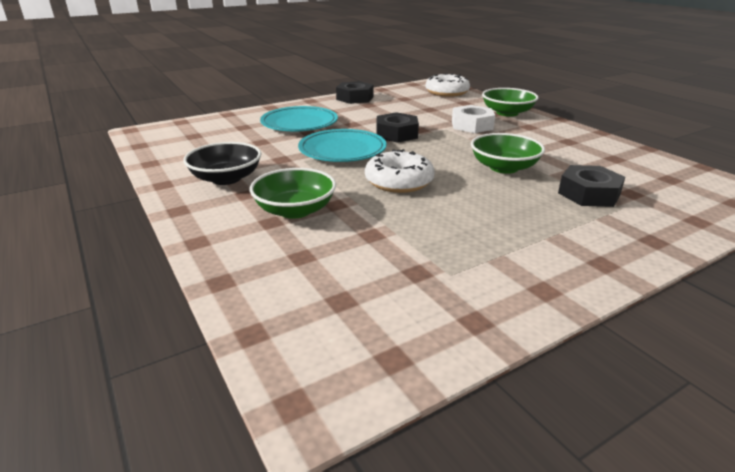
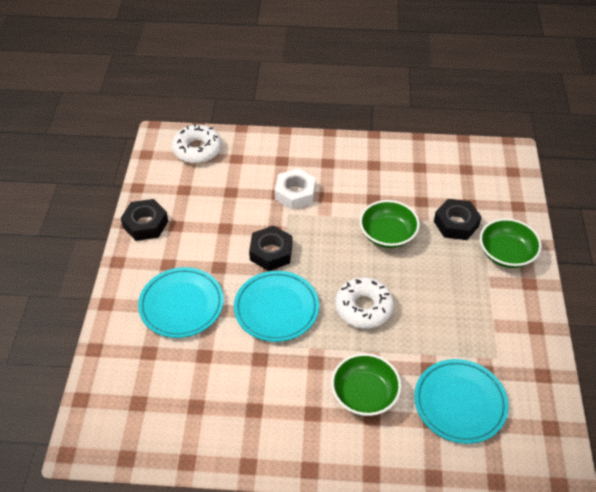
camera: 55 degrees left, 20 degrees up
(226, 178) = (271, 415): black bowl -> none
(347, 267) = (460, 403): none -> turquoise plate
(507, 113) = (288, 152): green bowl -> green bowl (506, 254)

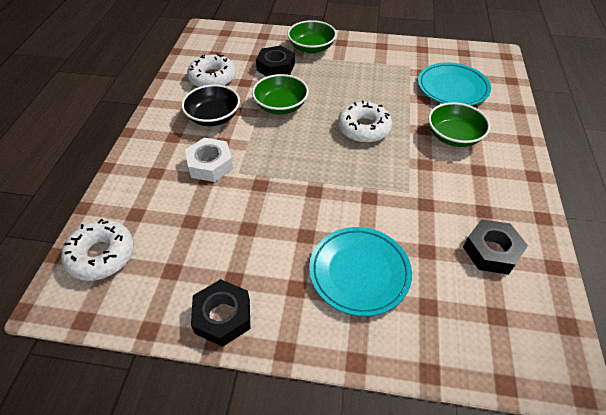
camera: 85 degrees left, 0 degrees up
(271, 252) = (291, 188): black nut -> black nut (491, 251)
(276, 308) = (364, 188): turquoise plate -> none
(360, 185) = (213, 117): none -> black bowl
(421, 175) = (212, 78): none -> white donut

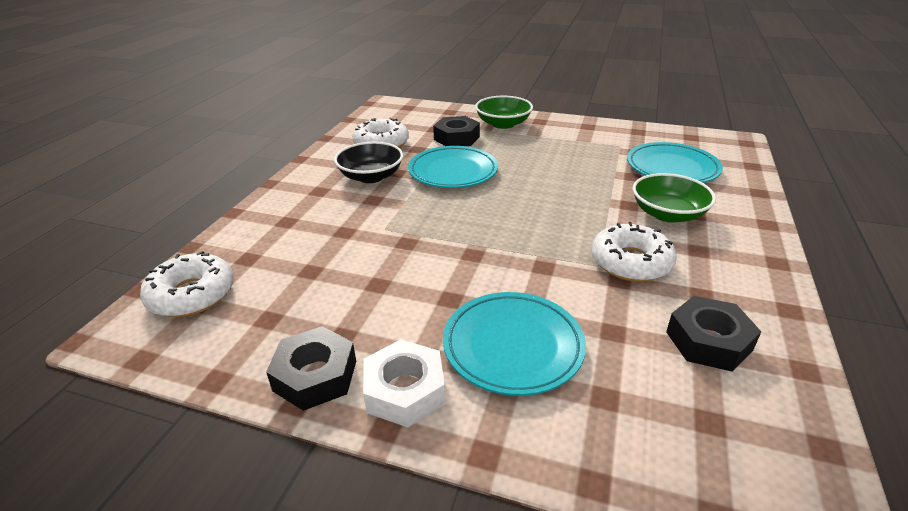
camera: 10 degrees right, 15 degrees down
(210, 164) = (352, 219): white nut -> white nut (405, 390)
(281, 106) = (453, 171): green bowl -> turquoise plate
(364, 128) = (550, 198): white donut -> white donut (630, 262)

